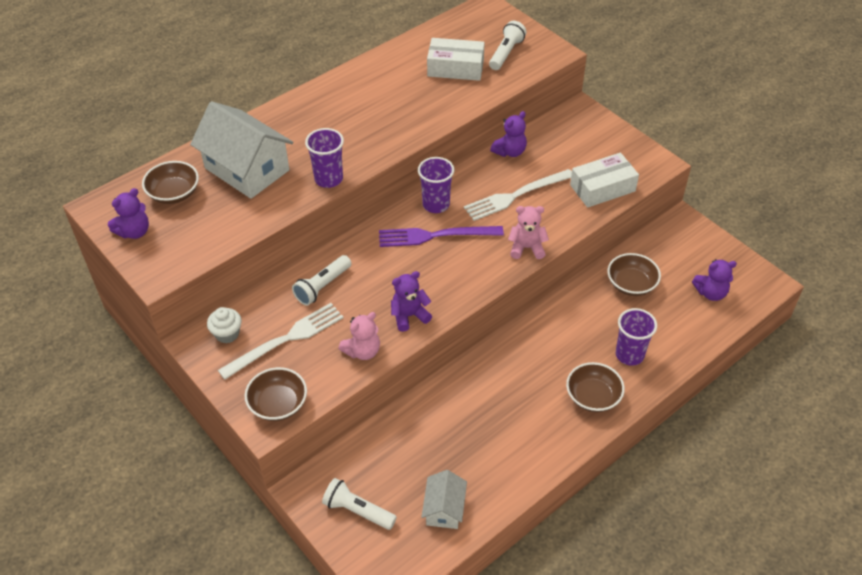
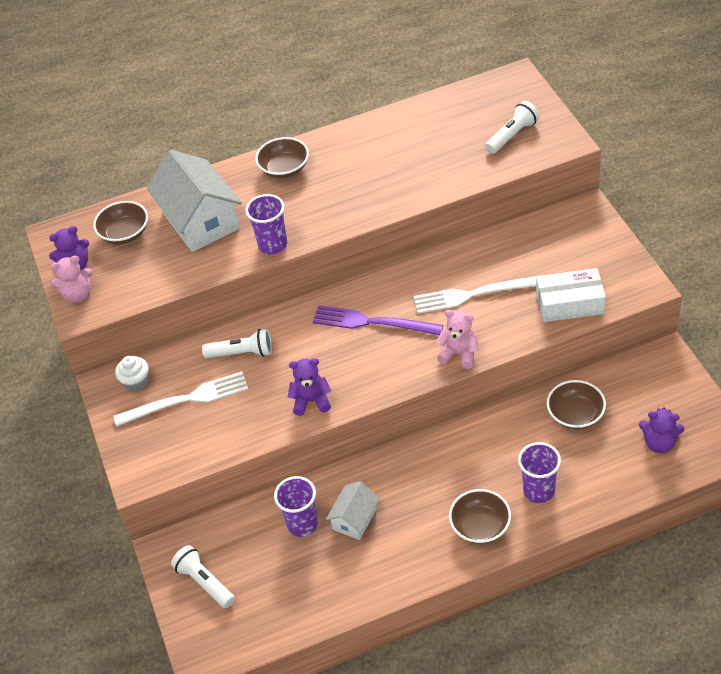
camera: 25 degrees right, 0 degrees up
(278, 404) = (155, 461): brown bowl -> brown bowl (284, 169)
(322, 286) = (241, 353): white flashlight -> white flashlight turned 150 degrees counterclockwise
(362, 351) = (252, 427): pink teddy bear -> pink teddy bear (78, 294)
(436, 205) = (387, 289): purple cup -> purple cup (302, 524)
(444, 509) = (285, 602): white house -> white house (354, 519)
(455, 68) = (451, 144): white box -> none
(510, 152) = (488, 244): purple teddy bear -> none

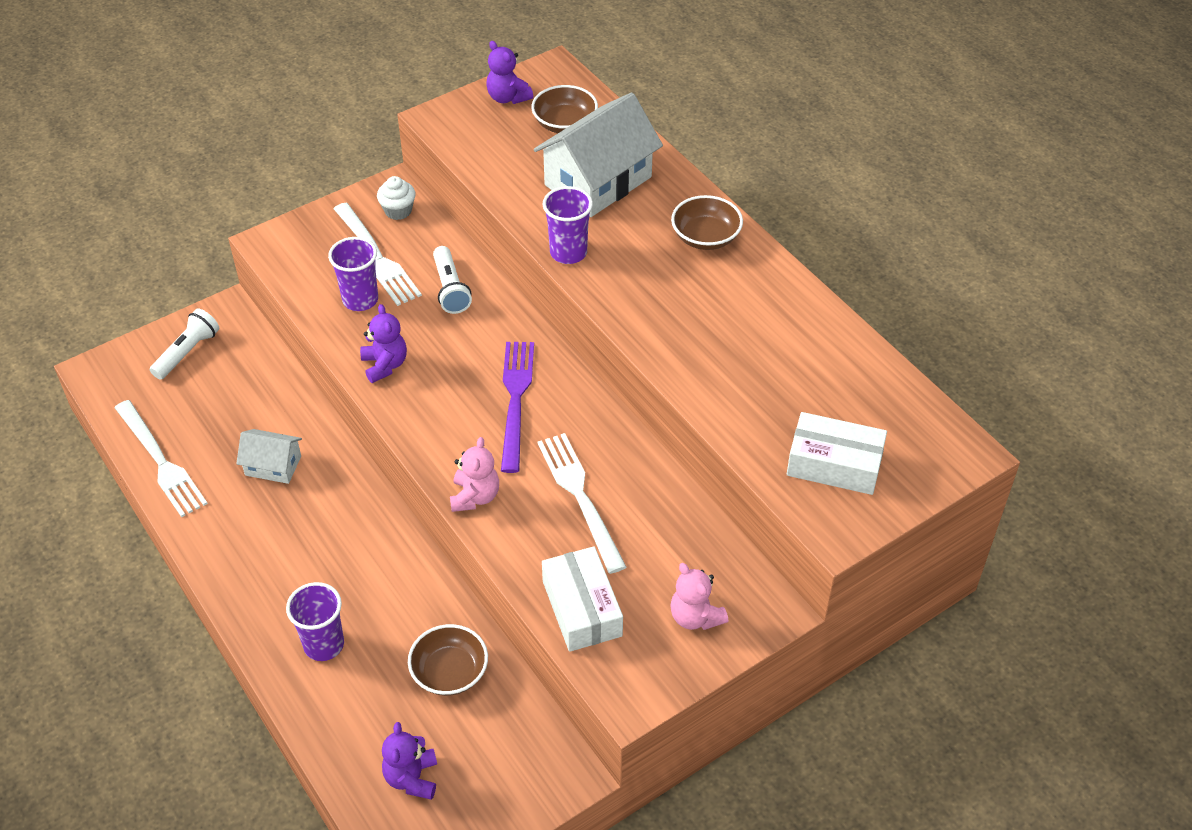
camera: 70 degrees right, 0 degrees up
(78, 294) = (465, 110): pink teddy bear -> pink teddy bear (695, 617)
(302, 524) = (264, 419): purple cup -> purple cup (360, 300)
(327, 604) = (161, 461): none -> white fork
(480, 526) = (268, 589): brown bowl -> none
(512, 135) = (834, 464): white flashlight -> white box

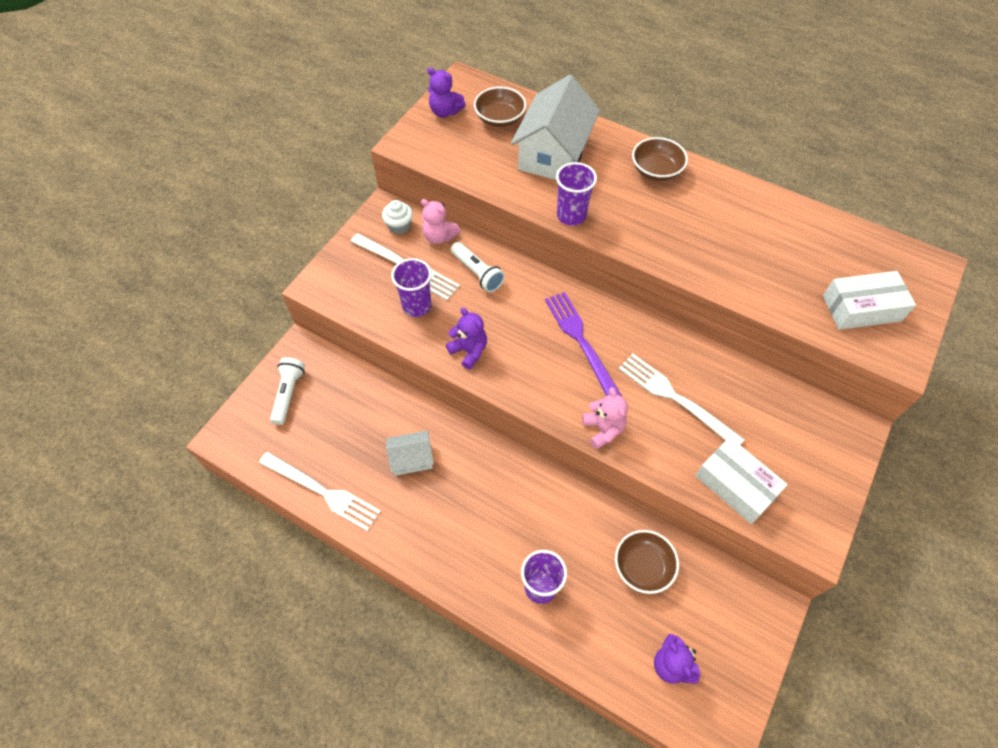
camera: 25 degrees left, 10 degrees up
(695, 617) = (813, 457): pink teddy bear -> pink teddy bear (439, 236)

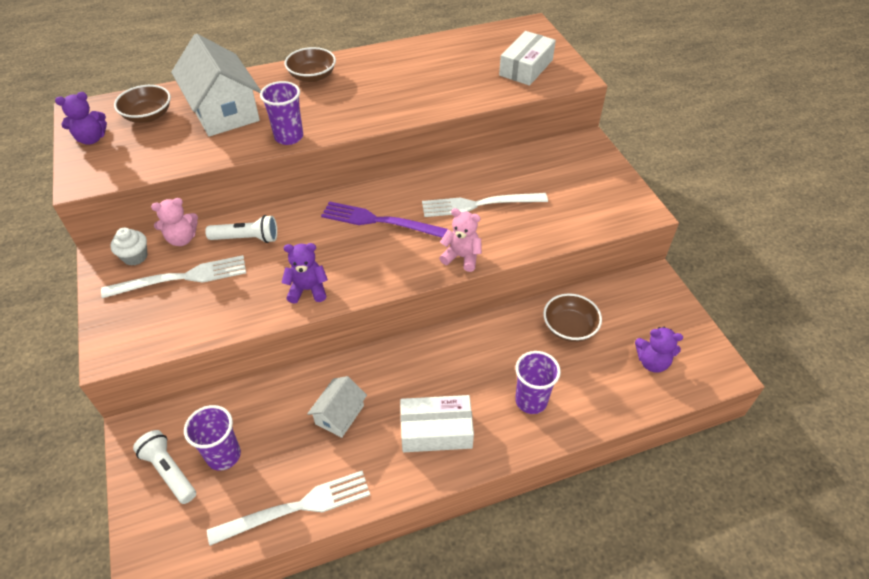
camera: 50 degrees left, 10 degrees down
(416, 306) = (225, 295): purple cup -> purple cup (224, 455)
(735, 485) = (571, 220): white box -> white box (436, 430)

